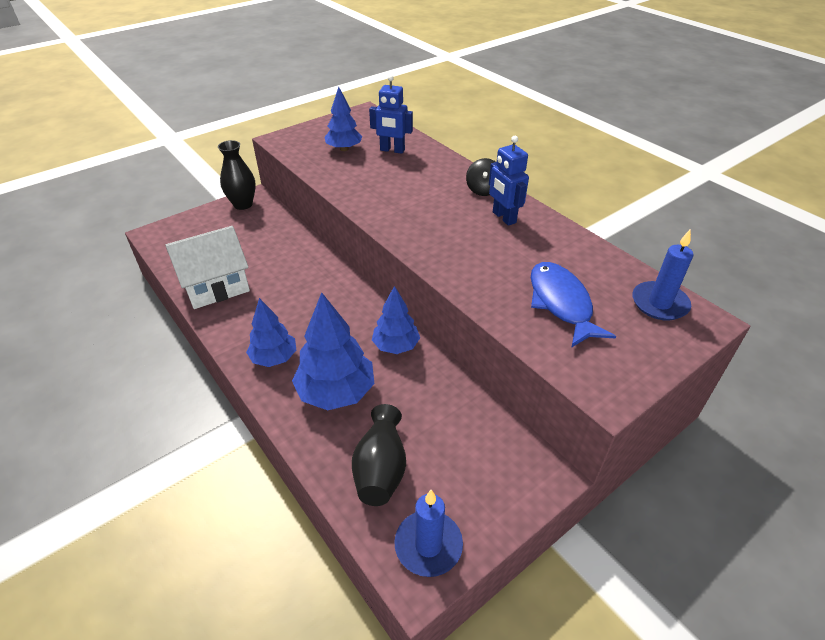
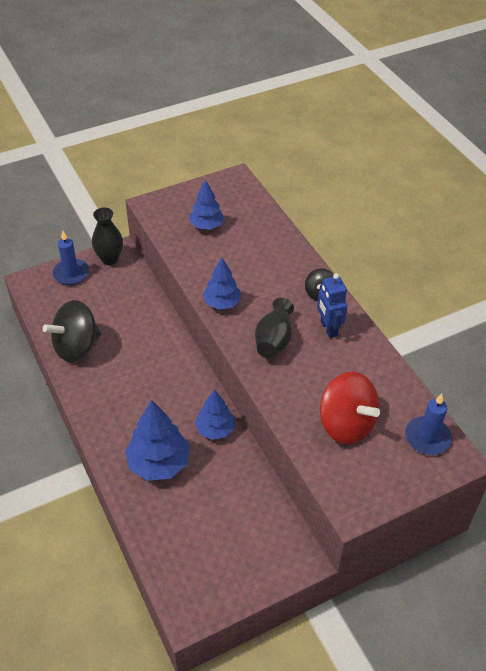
camera: 10 degrees right, 5 degrees up
(216, 286) = (76, 347): white house -> black spinning top
(274, 358) = (115, 424): blue tree -> blue tree (222, 303)
(381, 469) = (180, 532): black vase -> black vase (274, 340)
(392, 150) = (250, 233): blue robot -> none
(428, 545) = (201, 594): blue candle -> blue candle (71, 273)
(561, 303) = (346, 424): blue fish -> red spinning top

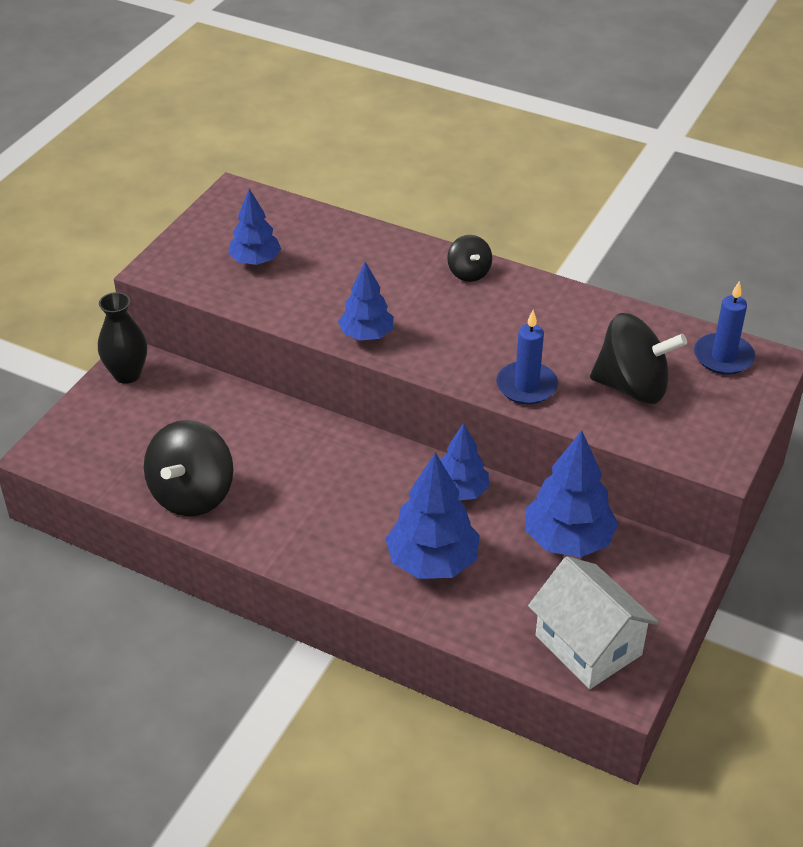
camera: 35 degrees left, 5 degrees down
(71, 273) = (92, 416): blue candle -> blue candle (526, 386)
(194, 572) = (588, 645): none -> white house
(247, 498) = (568, 540): none -> blue tree
(274, 340) = (468, 344): black vase -> none
(328, 328) = (515, 303): blue robot -> none
(346, 424) = (632, 387): red spinning top -> black spinning top

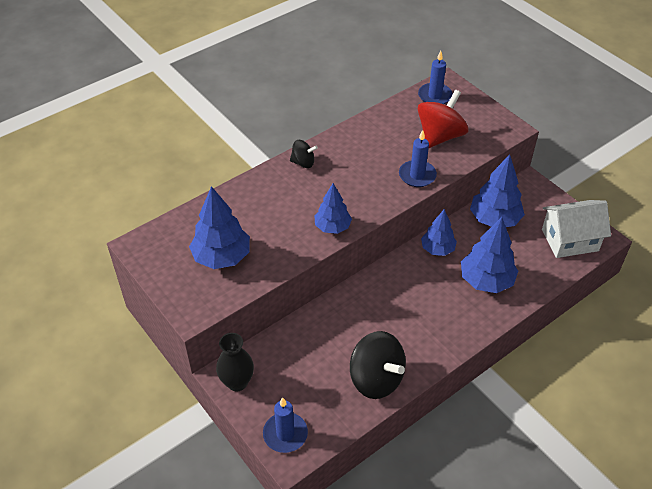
camera: 65 degrees left, 5 degrees up
(72, 438) = (285, 434): none -> blue candle
(255, 261) = (222, 257): blue tree -> blue tree, size x1.55
(632, 387) = (440, 136): black spinning top -> red spinning top

